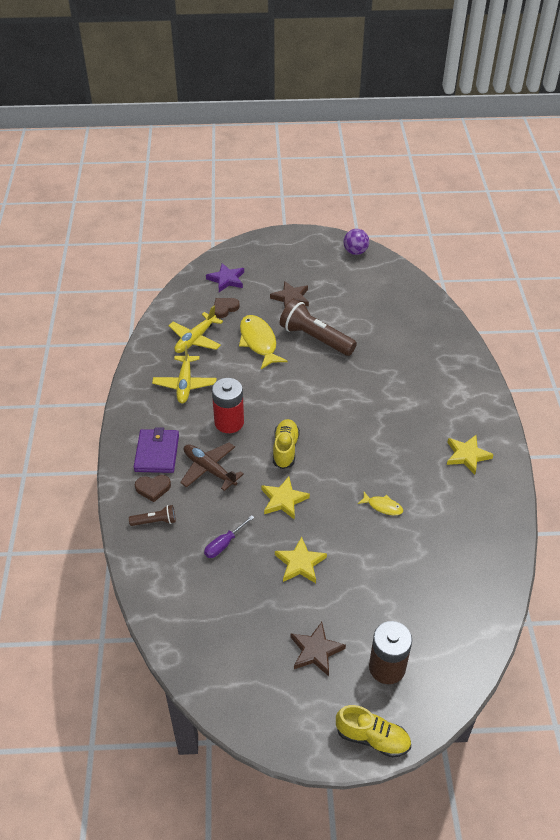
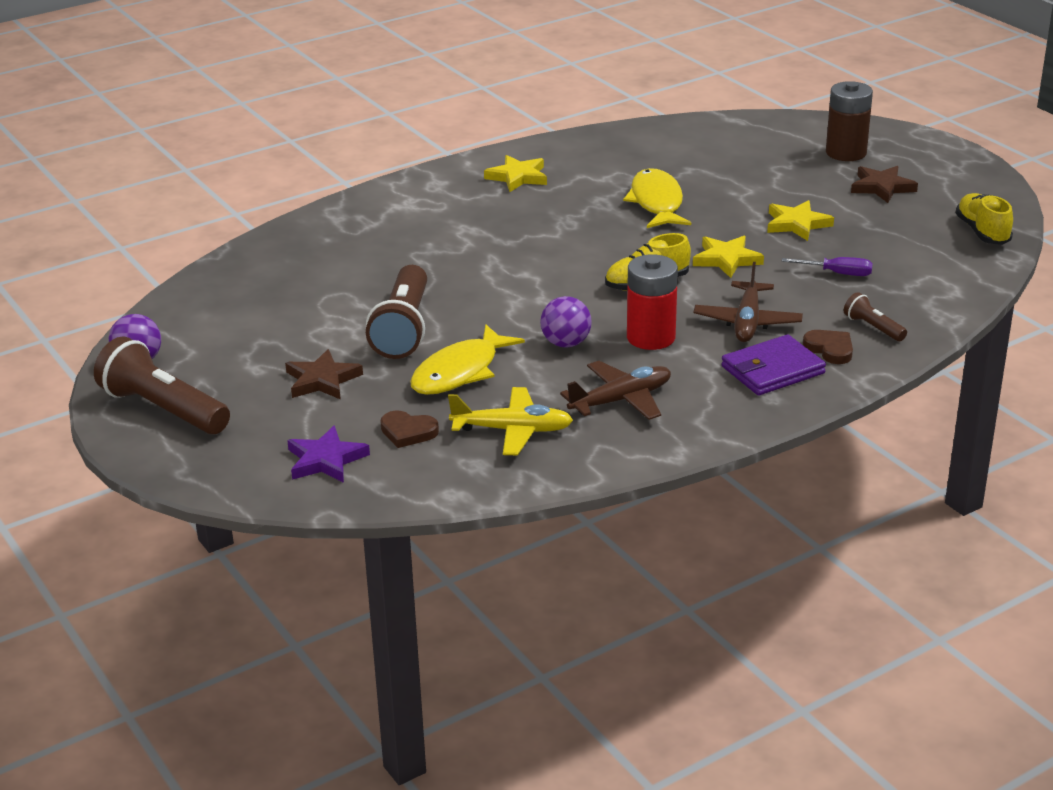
camera: 120 degrees left, 15 degrees down
(185, 384) = (621, 400): yellow plane -> brown plane
(252, 388) = (566, 343): none -> purple ball
(307, 249) = (163, 409): none -> brown flashlight
(372, 738) = (921, 142): yellow shoe -> yellow shoe (982, 232)
(383, 506) = (656, 202): yellow fish -> yellow fish, size x1.97

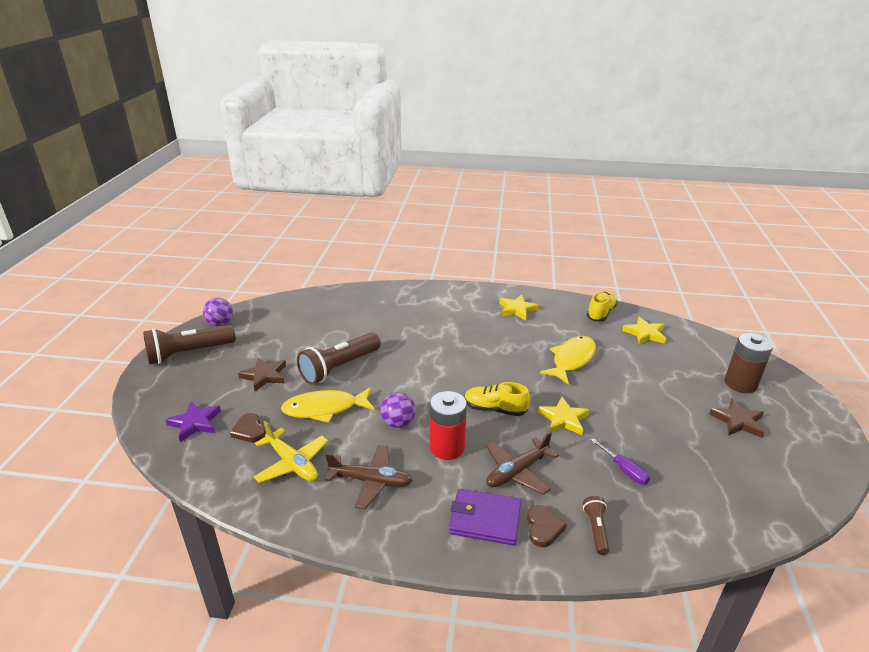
camera: 40 degrees right, 0 degrees up
(163, 409) = (189, 353): brown flashlight -> brown flashlight turned 105 degrees counterclockwise
(797, 224) = (642, 418): yellow star -> yellow star (645, 333)
(982, 232) = (780, 498): yellow shoe -> yellow shoe (600, 313)

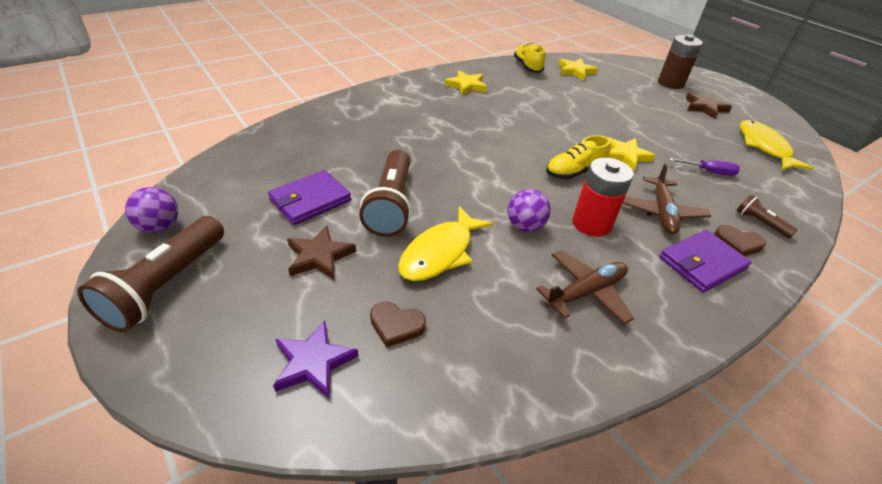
camera: 45 degrees left, 10 degrees up
(292, 463) = (495, 327): yellow plane -> none
(301, 343) = (310, 200): none -> purple wallet
(543, 528) = (738, 243): brown heart -> brown heart turned 150 degrees clockwise
(571, 360) = (562, 109): yellow fish -> yellow fish (764, 147)

